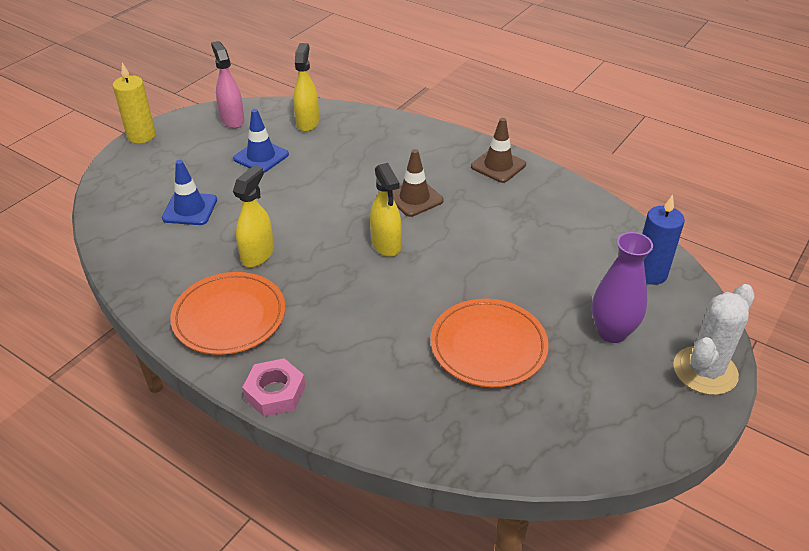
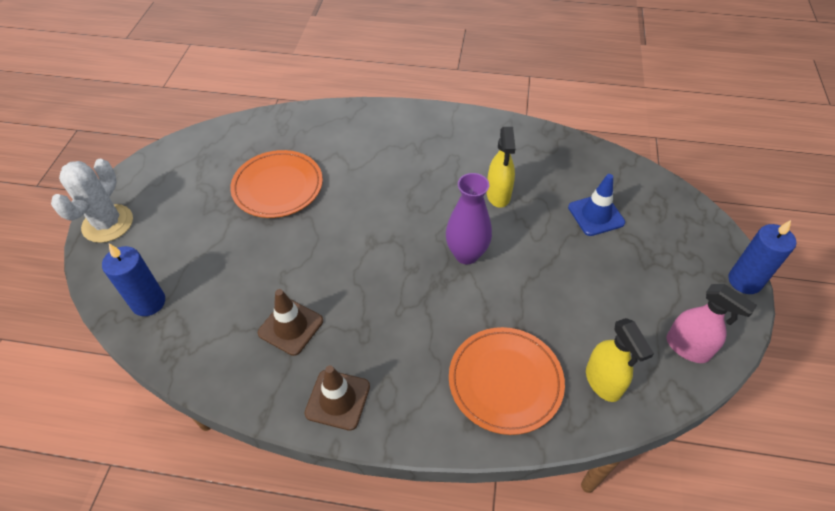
camera: 155 degrees right, 10 degrees up
(141, 136) = (744, 281): yellow candle -> blue candle
(229, 316) = (474, 144): orange plate -> orange plate (505, 381)
(261, 156) = (600, 303): blue traffic cone -> none
(275, 392) = (404, 113): pink nut -> none
(386, 245) = (401, 243): yellow spray bottle -> none
(414, 198) = (406, 309): brown traffic cone -> brown traffic cone (291, 327)
(612, 332) = (183, 230): purple vase -> purple vase (466, 254)

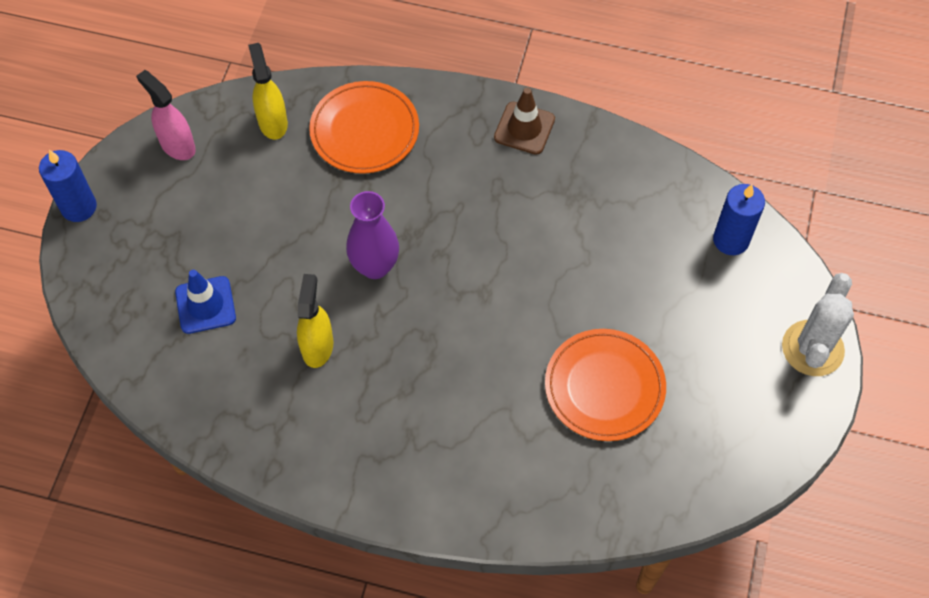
camera: 175 degrees left, 10 degrees up
(291, 327) = (573, 200): brown traffic cone -> none

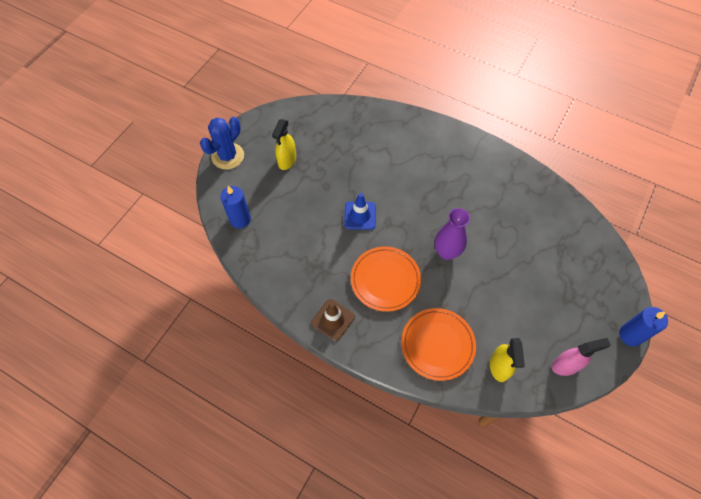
camera: 165 degrees left, 0 degrees up
(177, 145) = (566, 365): pink spray bottle -> pink spray bottle turned 75 degrees counterclockwise
(205, 305) = (548, 253): blue traffic cone -> blue traffic cone (360, 215)
(317, 346) = (486, 215): yellow spray bottle -> yellow spray bottle (287, 160)
(604, 387) = (340, 162): orange plate -> orange plate (385, 280)
(812, 348) = (228, 156): white cactus -> blue cactus

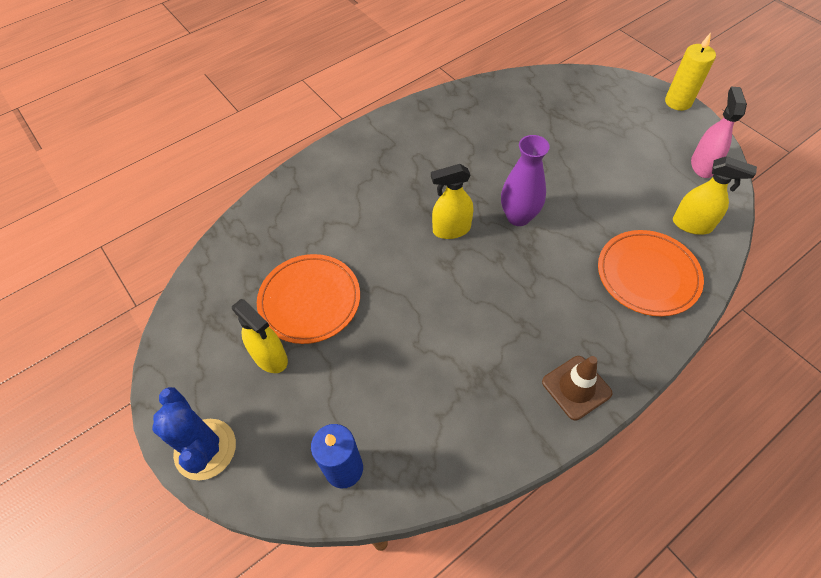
camera: 65 degrees left, 5 degrees down
(360, 215) = (419, 293): blue traffic cone -> none
(385, 280) = (534, 299): orange plate -> orange plate (309, 300)
(415, 216) = (451, 229): none -> yellow spray bottle
(630, 335) = (678, 102): blue candle -> yellow candle

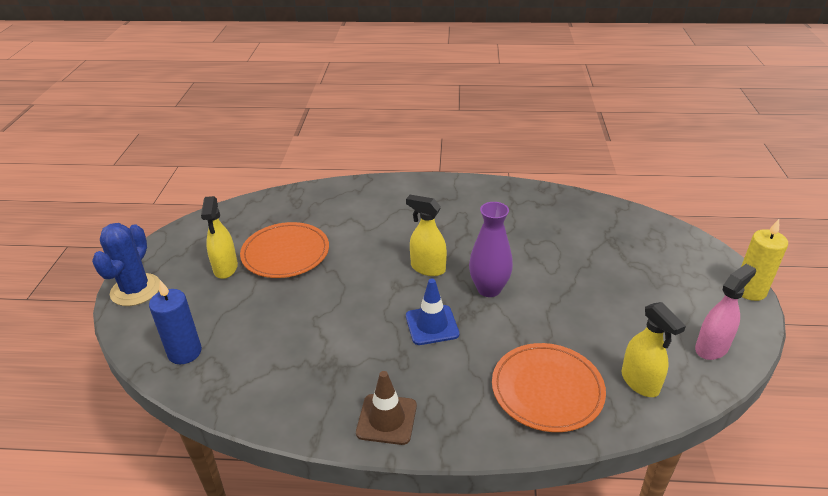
camera: 40 degrees right, 20 degrees down
(514, 280) = (432, 325): none -> blue traffic cone

